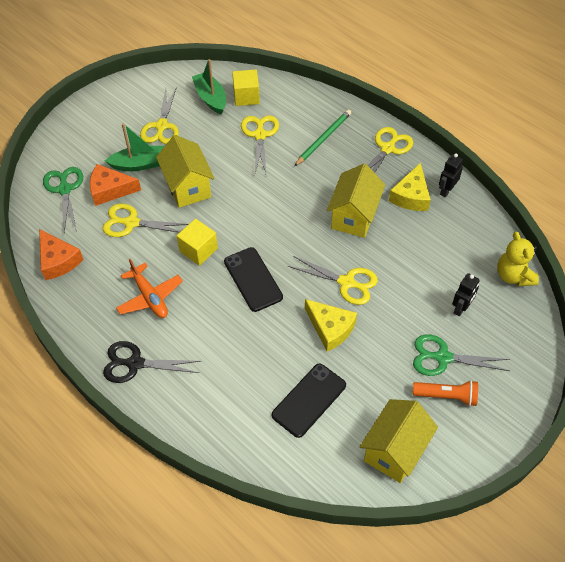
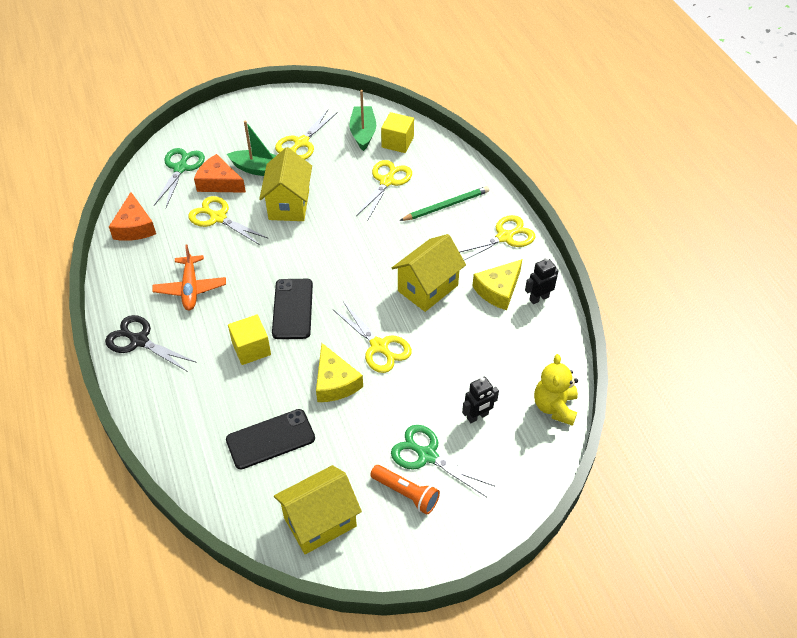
camera: 25 degrees right, 5 degrees down
(198, 250) = (261, 264): yellow cube -> yellow cube (251, 349)

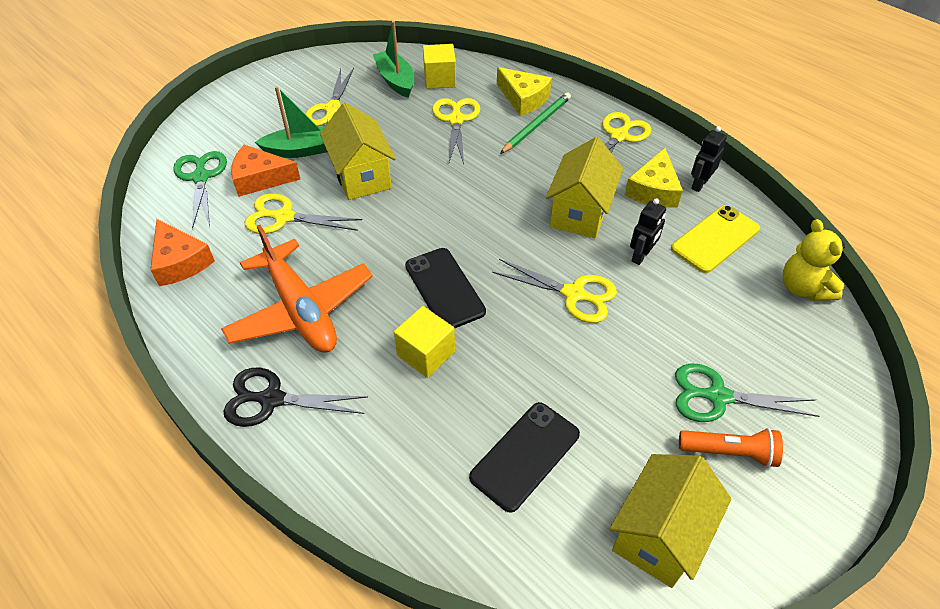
camera: 25 degrees left, 0 degrees up
(190, 288) = (300, 309): orange plane -> orange plane, size x1.56
(335, 382) = (553, 354): yellow cheese -> yellow cheese (523, 99)
(477, 416) = (736, 329): black robot -> black robot (641, 256)
(516, 345) = (715, 239): none -> yellow phone

